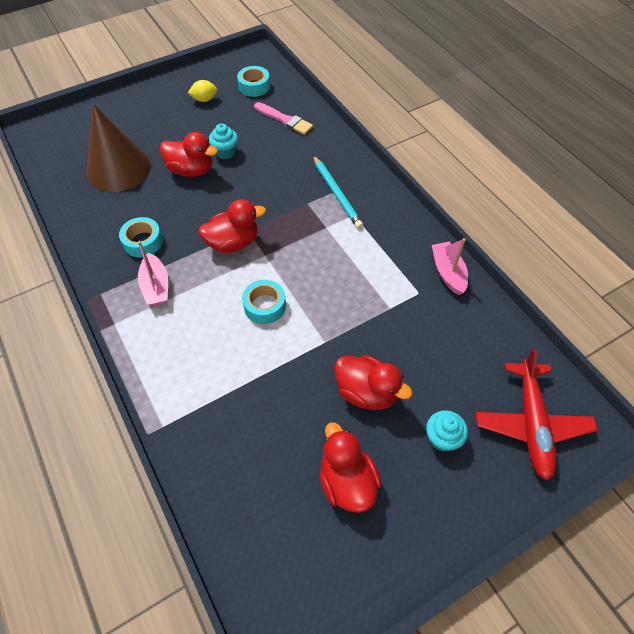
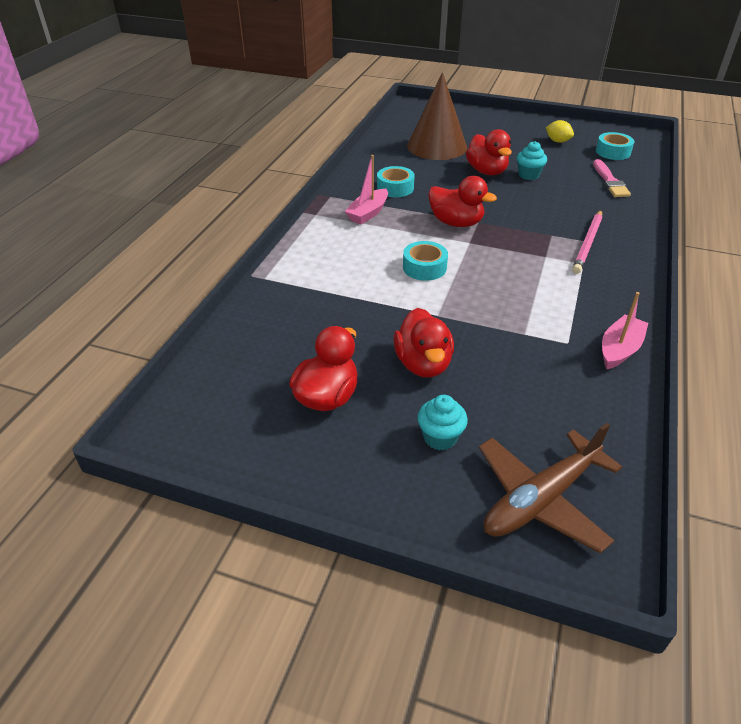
camera: 50 degrees right, 15 degrees down
(337, 193) = (588, 243): turquoise pencil -> pink pencil
(531, 424) = (540, 499): red plane -> brown plane

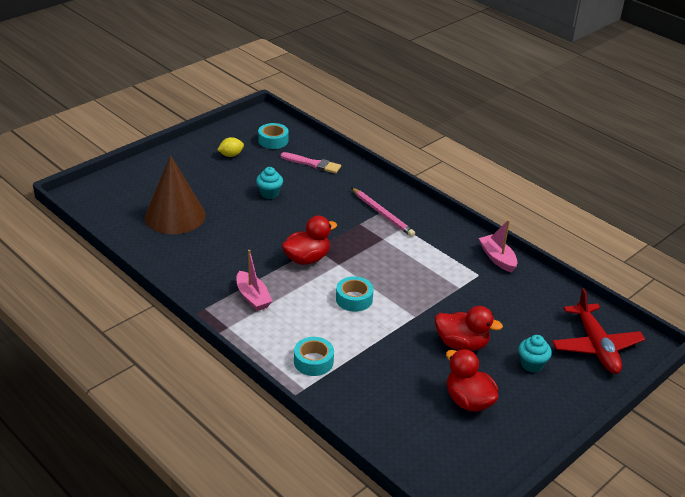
camera: 65 degrees left, 5 degrees down
(395, 188) = (225, 267): turquoise tape -> turquoise tape (313, 361)
(487, 171) = (244, 210): red duck -> none
(540, 499) = (596, 346): brown plane -> red plane

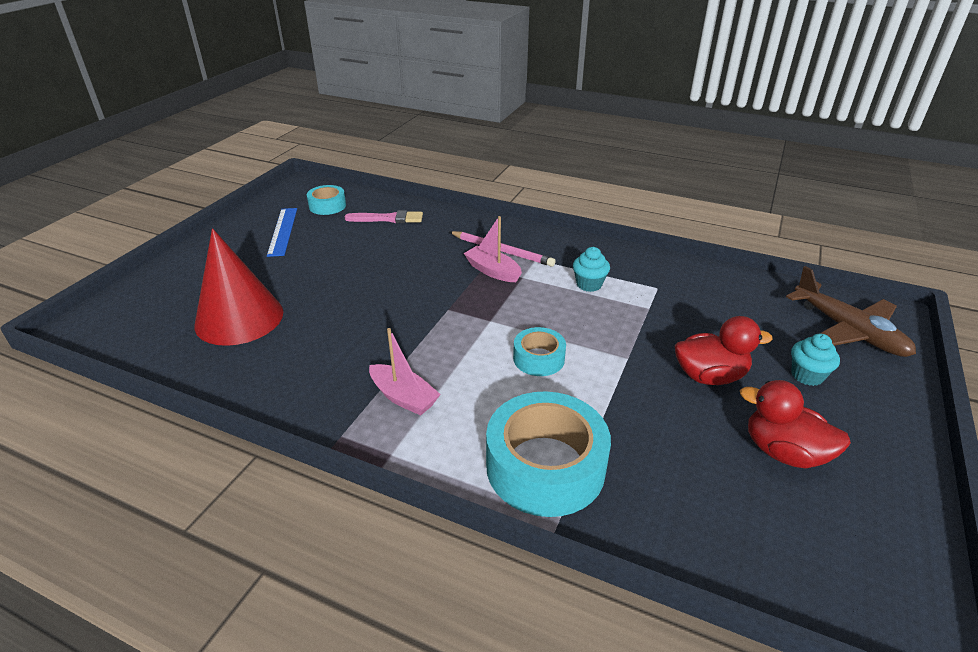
camera: 20 degrees left, 0 degrees up
(175, 216) = (239, 318): brown cone -> red cone
(231, 155) = (283, 231): yellow lemon -> blue ruler
(269, 193) = (354, 261): turquoise cupcake -> turquoise cupcake (589, 284)
(307, 259) = (446, 325): red duck -> none
(313, 361) = (545, 466): turquoise tape -> turquoise tape, size x1.92
(497, 258) = (661, 265): pink boat -> pink boat (493, 271)
(596, 346) = (848, 331): red plane -> brown plane

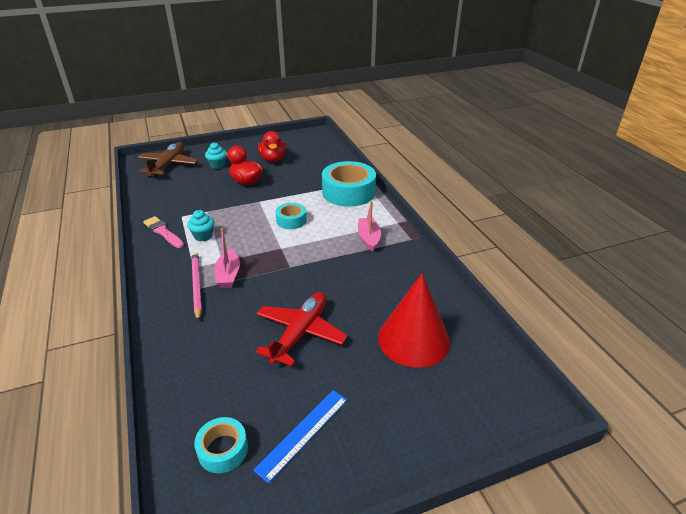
camera: 135 degrees left, 0 degrees up
(356, 270) = (300, 333): none -> red plane
(388, 219) = (205, 379): pink brush -> pink brush (163, 232)

